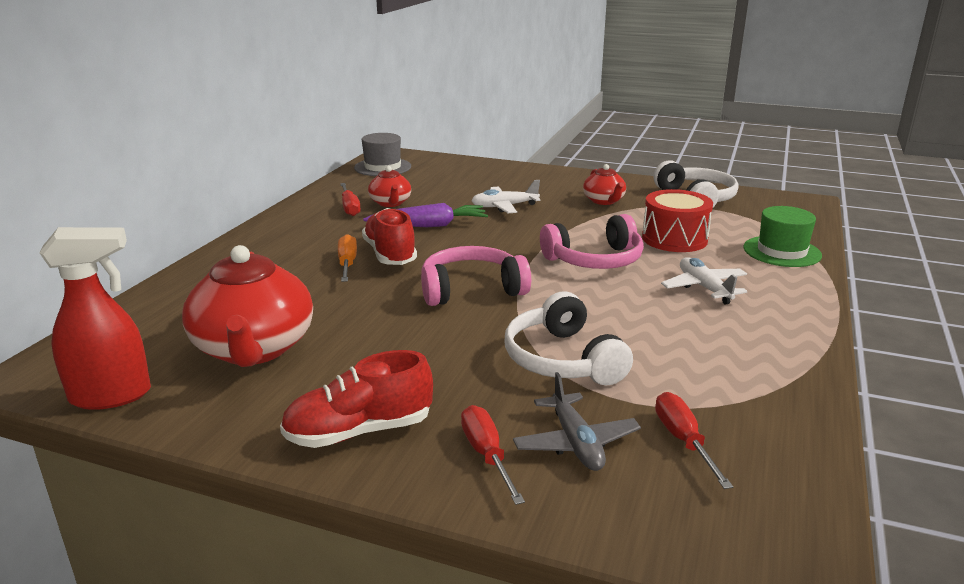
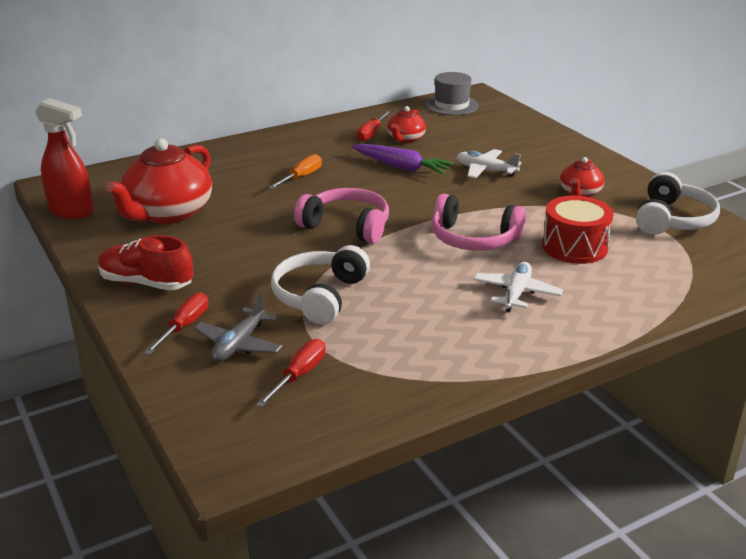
camera: 40 degrees right, 5 degrees up
(390, 255) = (338, 180): red shoe -> none
(782, 251) = (651, 293): green hat -> none

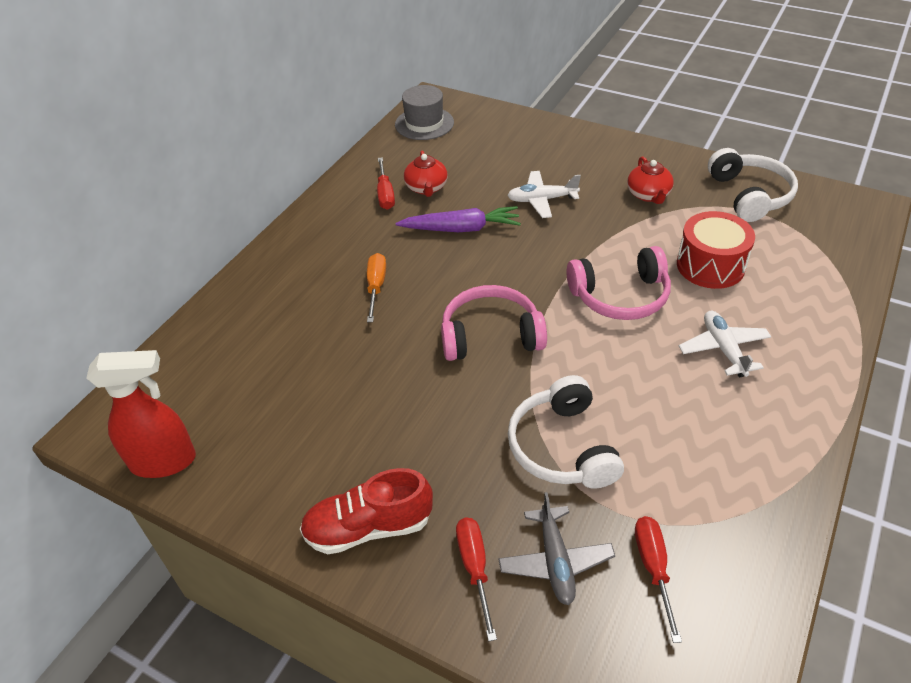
camera: 30 degrees left, 15 degrees up
(168, 213) = (284, 408): red teapot -> none

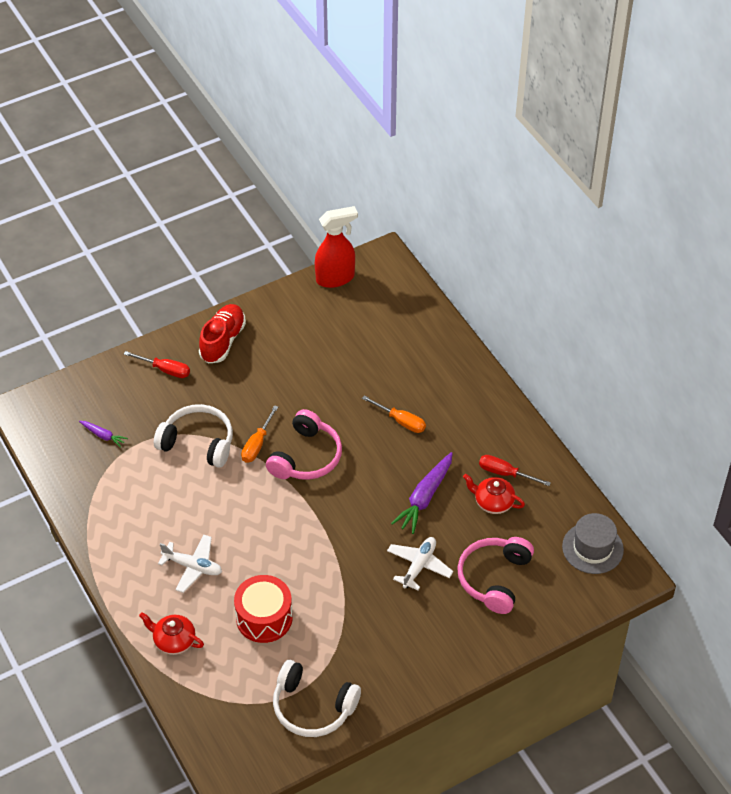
camera: 120 degrees right, 5 degrees up
(164, 461) = (335, 278): red spray bottle -> red spray bottle turned 135 degrees counterclockwise
(512, 387) = (257, 444): none -> orange screwdriver
(555, 561) = (141, 401): grey plane -> none
(620, 296) = (281, 545): pink headphones -> pink headphones (494, 578)
(648, 195) = (369, 639): red teapot -> red teapot (174, 641)
(653, 568) = (103, 435): red screwdriver -> purple carrot

